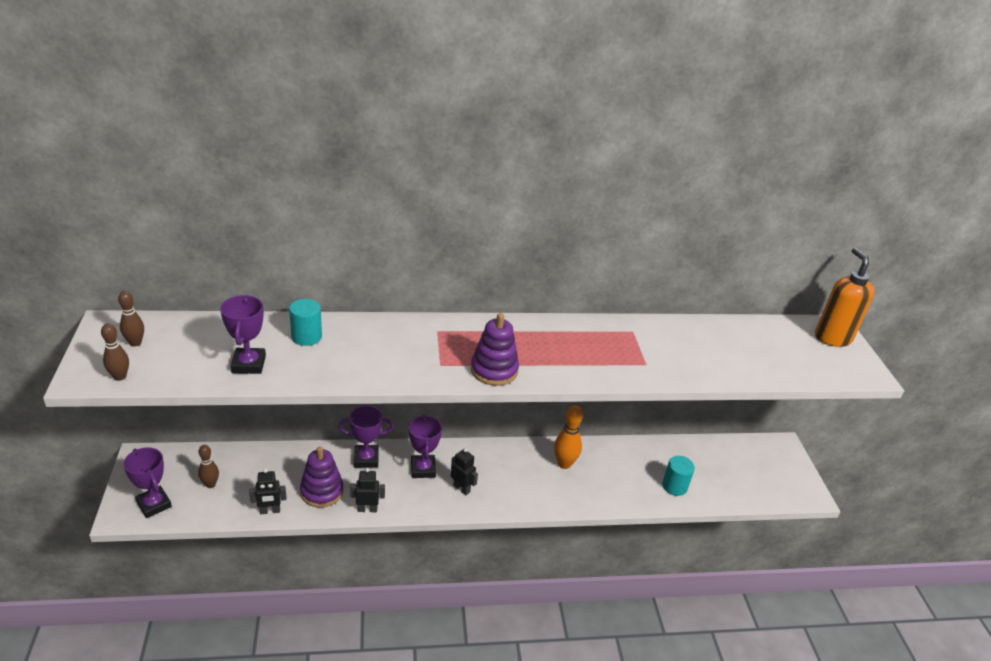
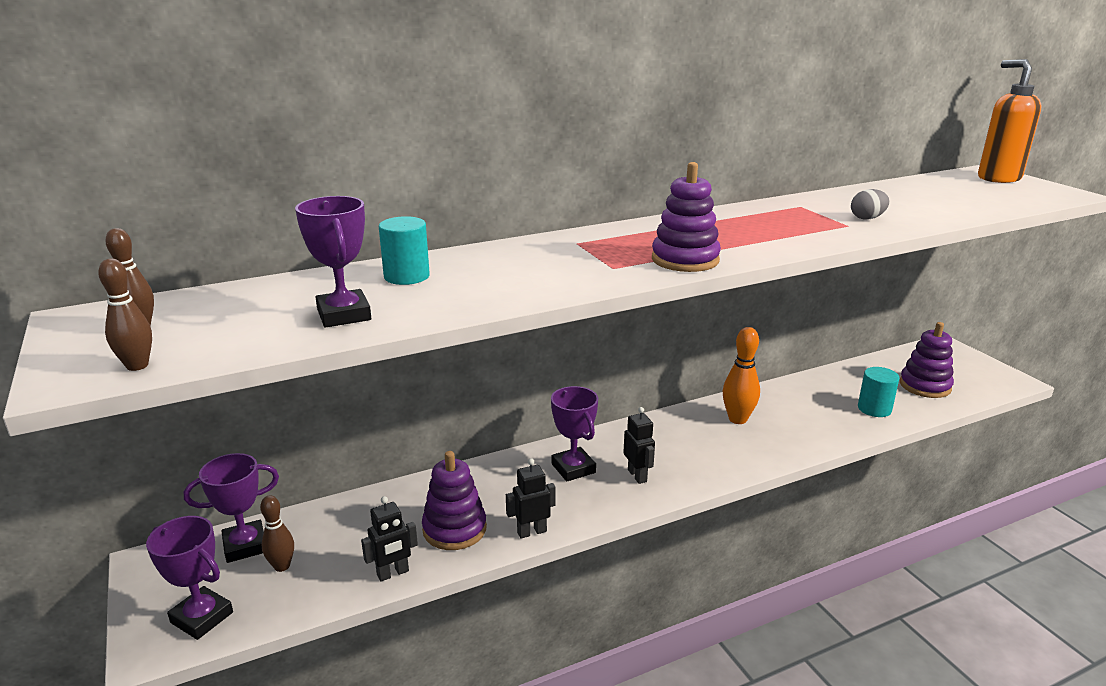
camera: 15 degrees left, 10 degrees down
(366, 459) = (491, 477): purple trophy -> purple trophy (245, 546)
(461, 488) = (637, 476): black robot -> black robot turned 45 degrees clockwise
(669, 360) = (867, 218): none -> grey egg
(732, 478) = (925, 386): none -> purple stacking toy

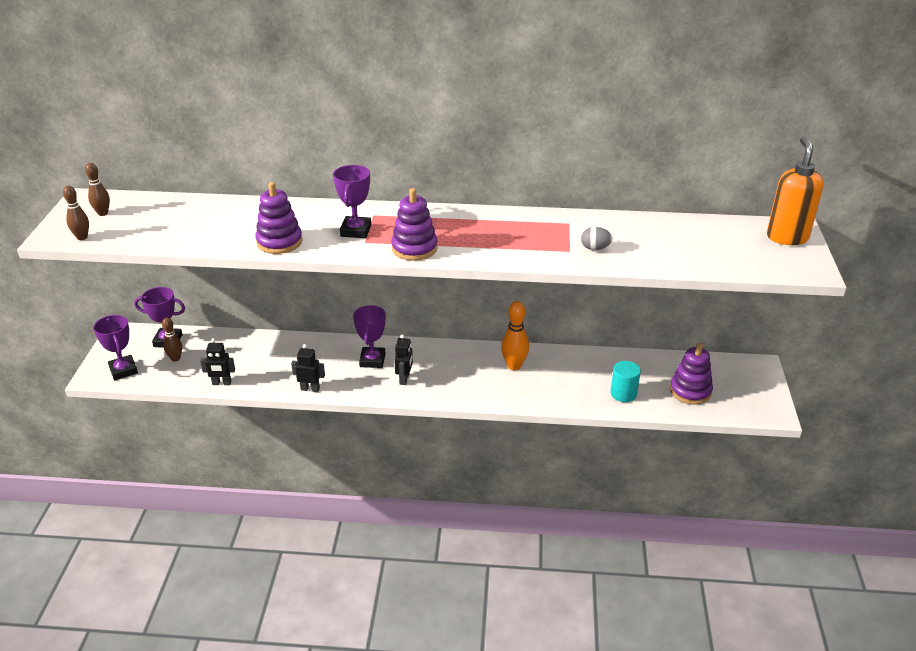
camera: 30 degrees right, 10 degrees up
(344, 315) = (192, 233): purple trophy -> purple trophy (356, 231)
(406, 276) = (251, 215): turquoise cylinder -> none
(454, 529) = (272, 371): purple stacking toy -> purple stacking toy (279, 242)

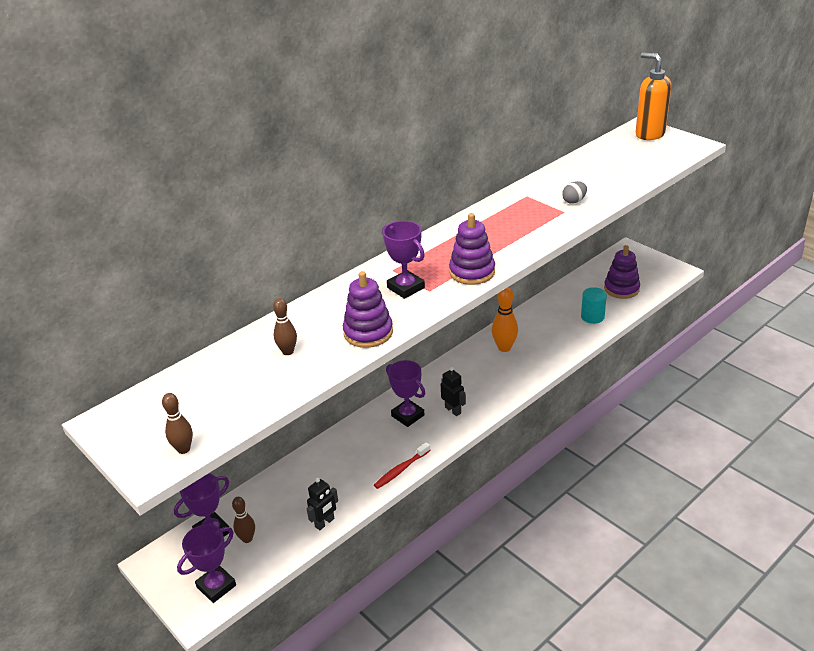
camera: 45 degrees left, 0 degrees up
(103, 213) = (155, 419): brown bowling pin -> brown bowling pin (288, 351)
(123, 370) = (216, 586): purple trophy -> purple trophy turned 60 degrees counterclockwise
(310, 389) = (401, 470): black robot -> red toothbrush

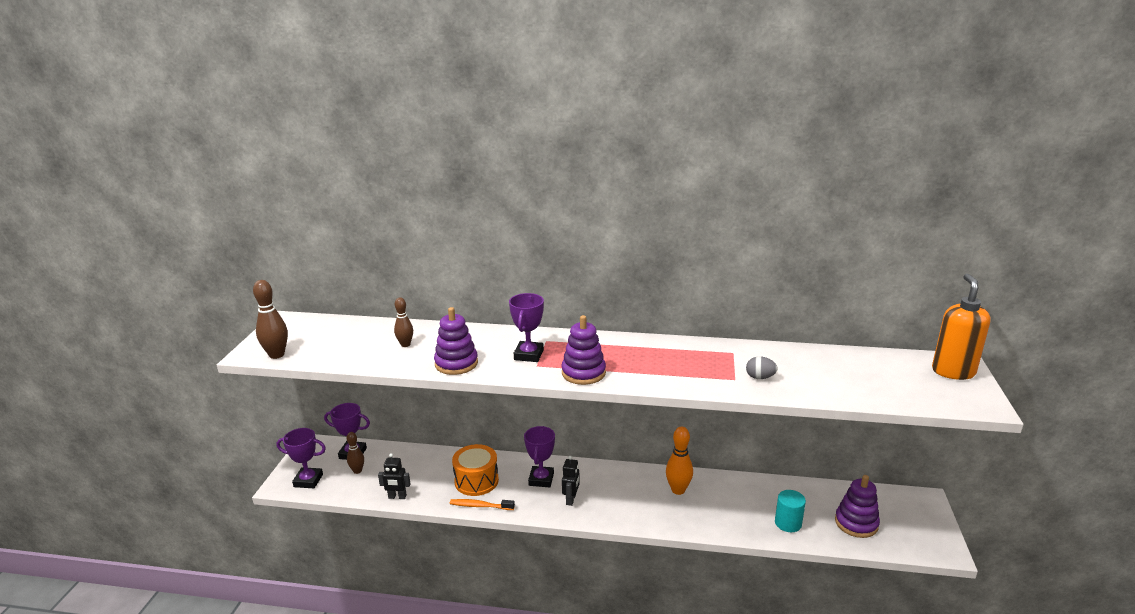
camera: 50 degrees right, 10 degrees down
(183, 449) = (277, 355): brown bowling pin -> brown bowling pin, size x1.54
(363, 457) = (476, 481): none -> orange drum
(401, 470) = (480, 506): red toothbrush -> orange toothbrush

